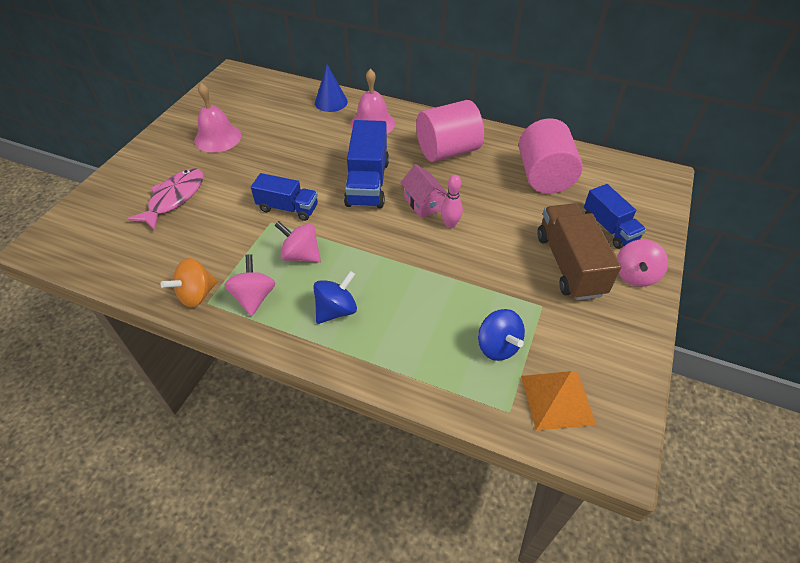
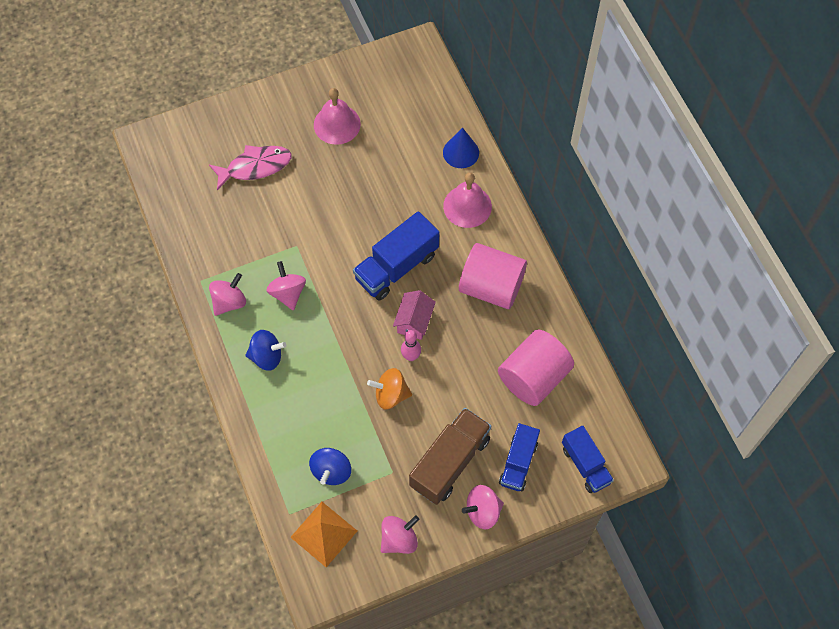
camera: 45 degrees right, 15 degrees up
(196, 295) = (199, 269): orange spinning top -> orange spinning top (390, 395)
(288, 208) = (319, 242): blue truck -> blue truck (585, 465)
(614, 347) = (399, 539): none -> pink spinning top

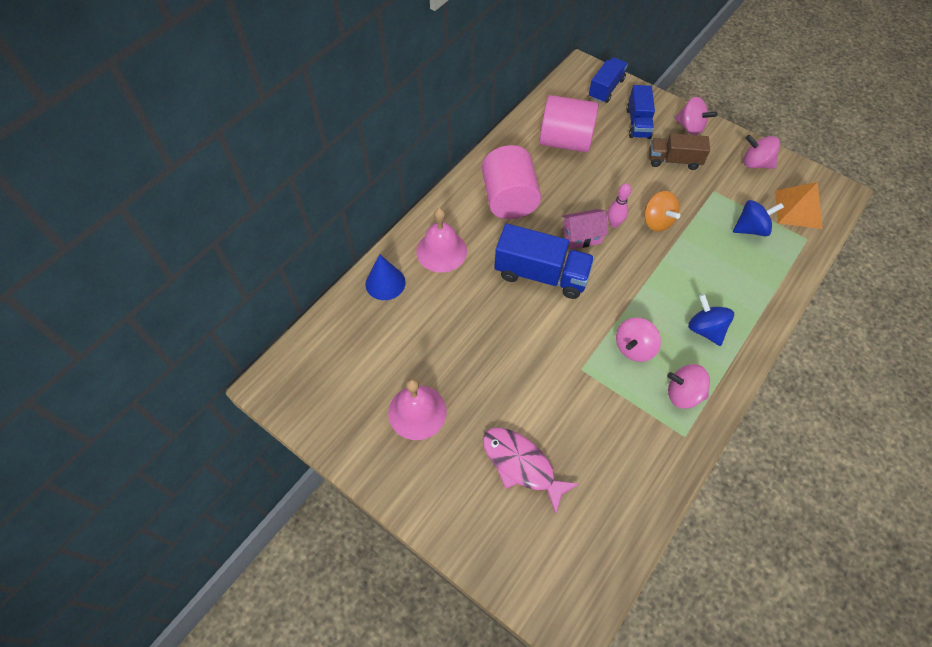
camera: 120 degrees left, 5 degrees down
(450, 462) = (674, 160): brown truck -> brown truck, size x0.65
(518, 463) = (638, 123): blue truck -> blue truck turned 105 degrees clockwise

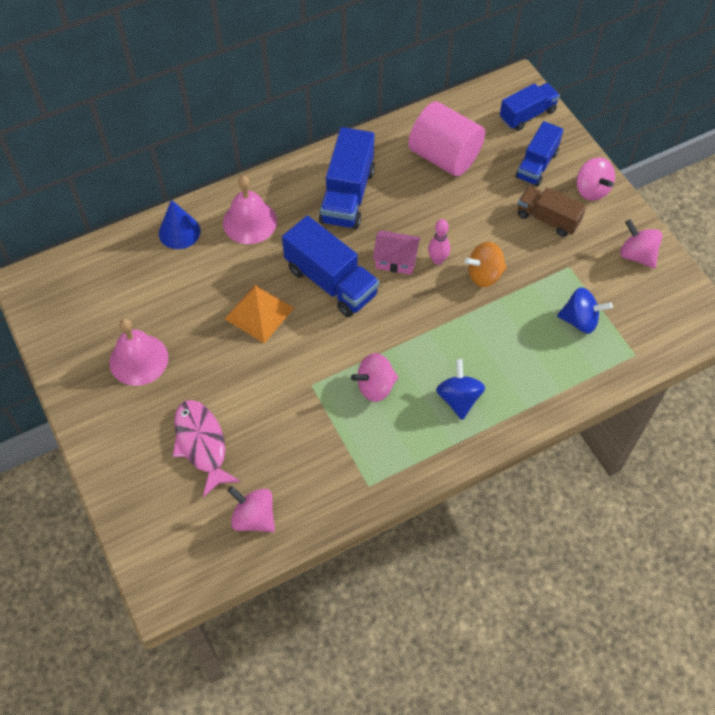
camera: 25 degrees right, 0 degrees up
(509, 199) = (347, 195): pink cylinder -> blue truck
(657, 221) = (484, 275): orange spinning top -> orange spinning top turned 75 degrees clockwise
(683, 394) = (394, 448): pink spinning top -> pink spinning top (254, 517)
(798, 209) = (648, 320): orange pyramid -> orange pyramid (259, 313)

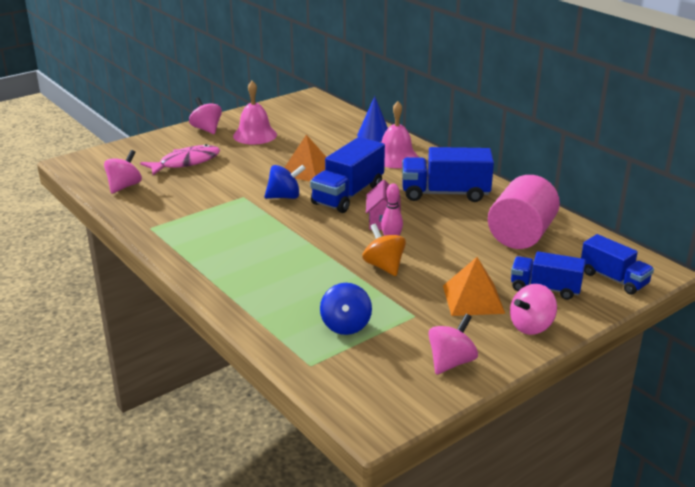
camera: 80 degrees right, 30 degrees down
(375, 386) = (246, 222): pink spinning top -> pink spinning top (206, 129)
(458, 398) = (239, 262): blue spinning top -> blue spinning top (284, 197)
(547, 219) = (473, 299): brown truck -> orange pyramid

